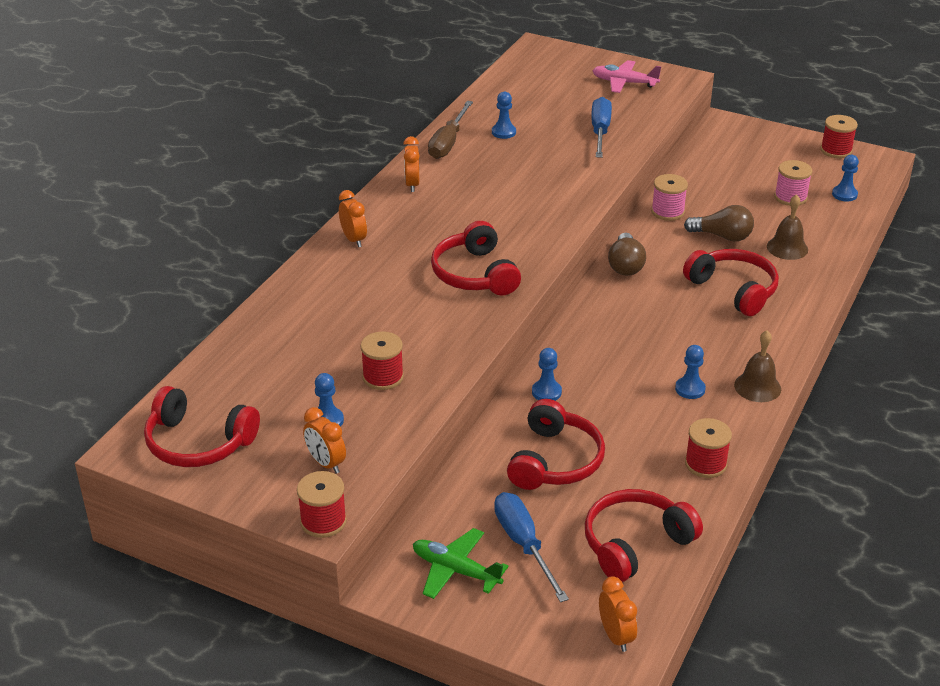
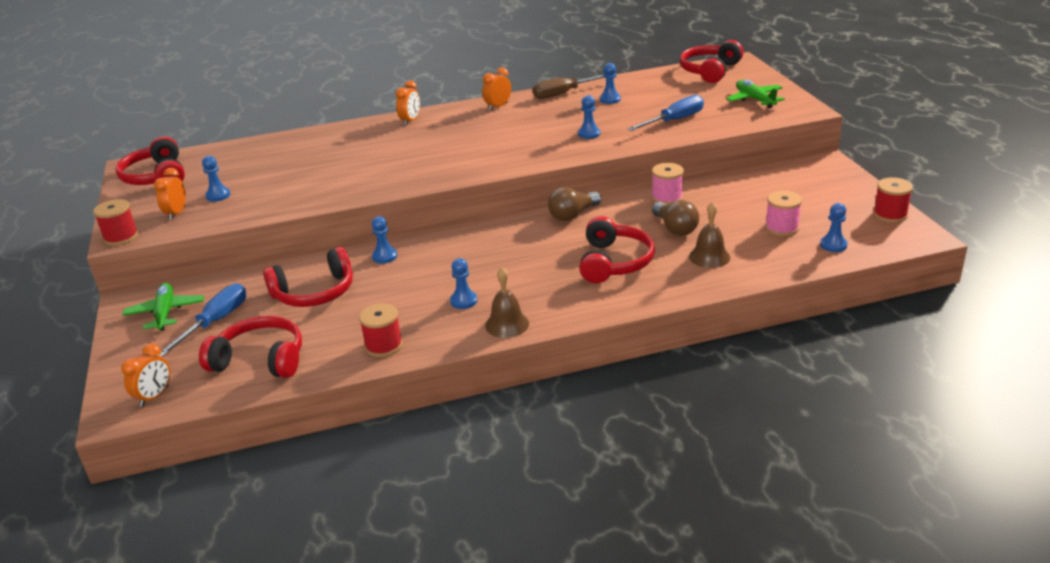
camera: 50 degrees right, 5 degrees down
(383, 377) = (281, 189): red spool -> none
(475, 274) = (431, 163): red headphones -> red headphones (710, 71)
(555, 176) = (589, 134): none -> blue pawn
(624, 83) = (755, 99): pink plane -> green plane

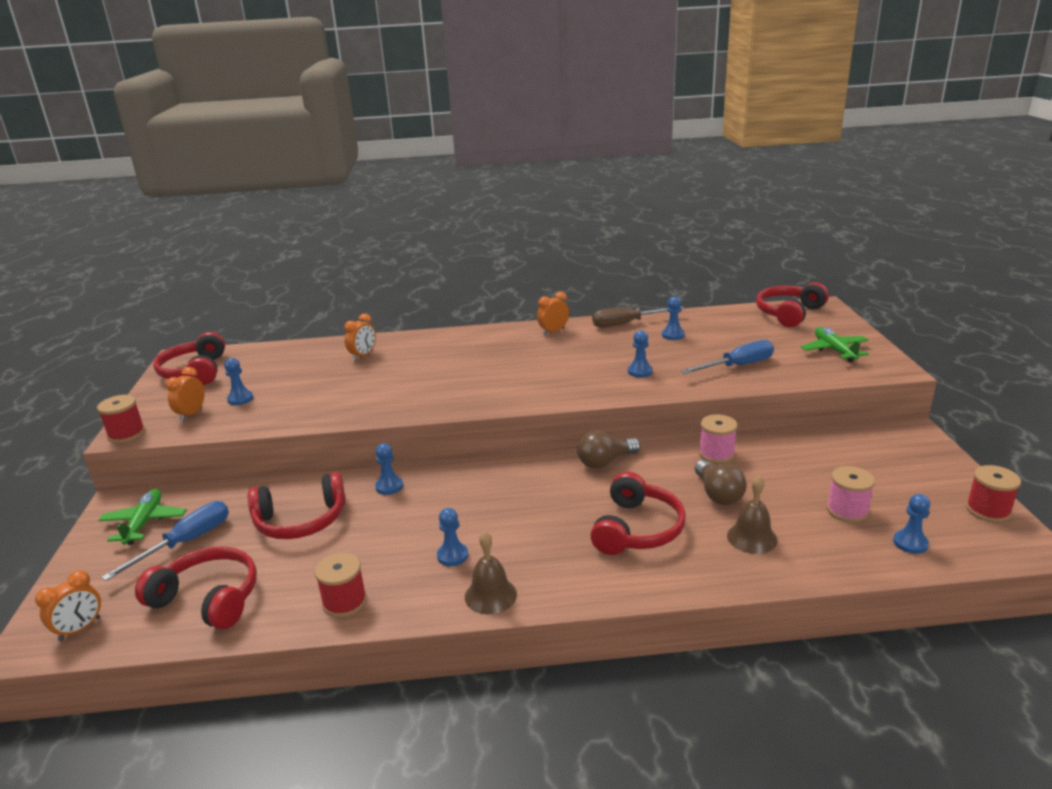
camera: 10 degrees right, 5 degrees down
(410, 121) = (460, 338): orange clock -> orange clock (363, 355)

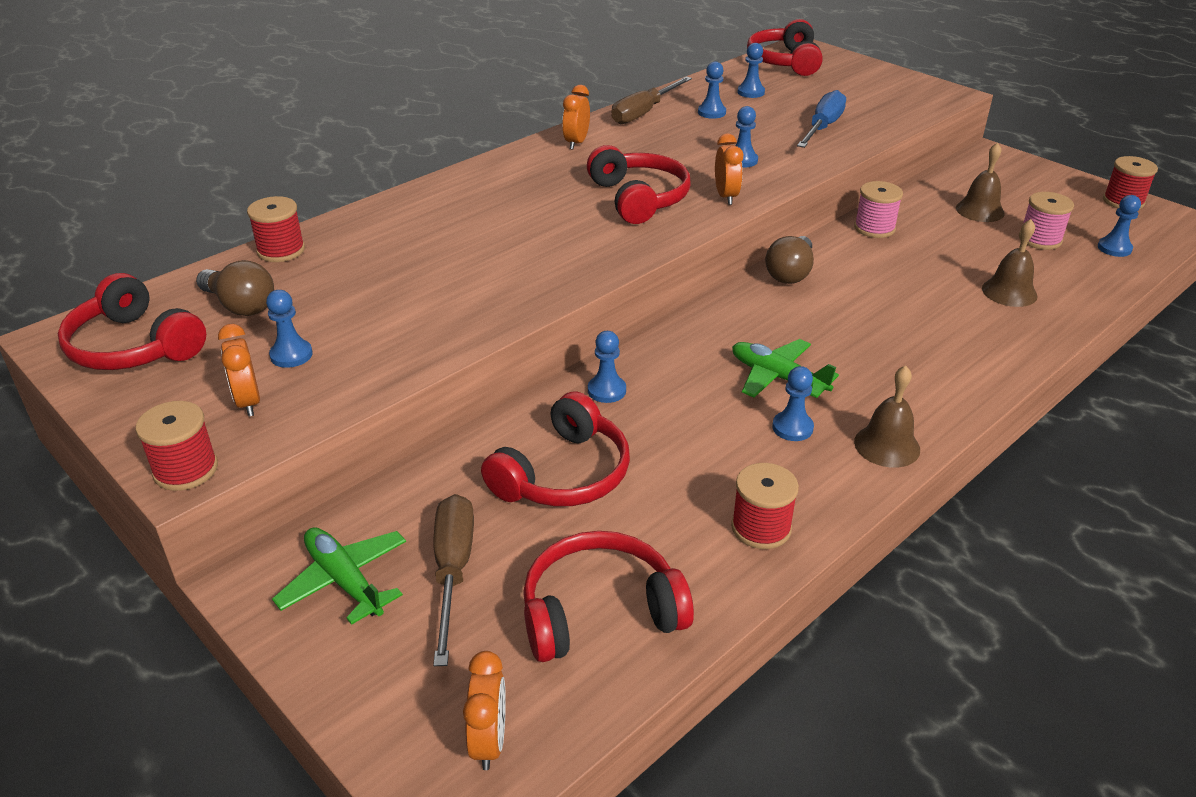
camera: 40 degrees left, 10 degrees up
(186, 542) = (453, 571): blue screwdriver -> brown screwdriver
(316, 346) = (281, 250): none -> red spool
(363, 355) = (376, 241): orange clock -> orange clock (726, 196)
(637, 529) = (913, 325): red headphones -> red headphones (638, 198)
(718, 494) = (929, 265): brown light bulb -> brown light bulb (240, 306)
(725, 328) = (751, 92): none -> blue pawn
(828, 471) = (980, 210): none -> brown bell
(834, 350) = (879, 89): green plane -> green plane (777, 377)

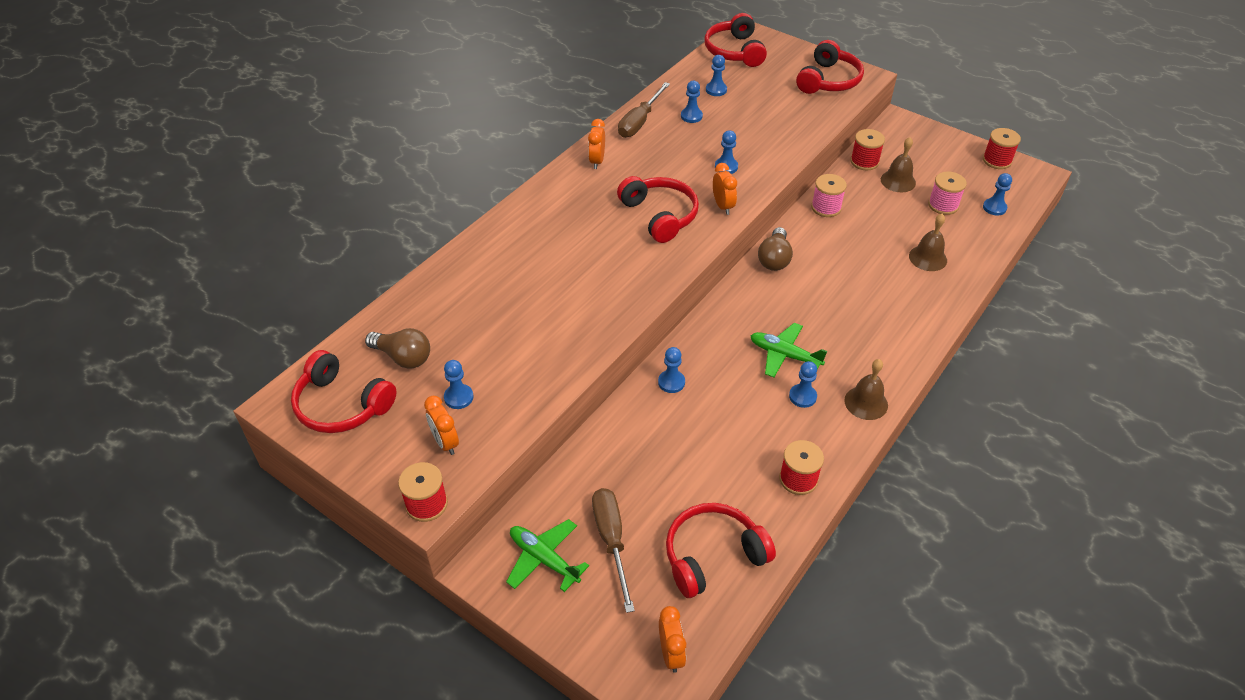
camera: 10 degrees left, 10 degrees up
(281, 250) = (411, 300): red spool -> red spool (864, 161)
(563, 474) = (661, 456): red headphones -> red headphones (828, 80)
(822, 127) = (778, 124): blue screwdriver -> none

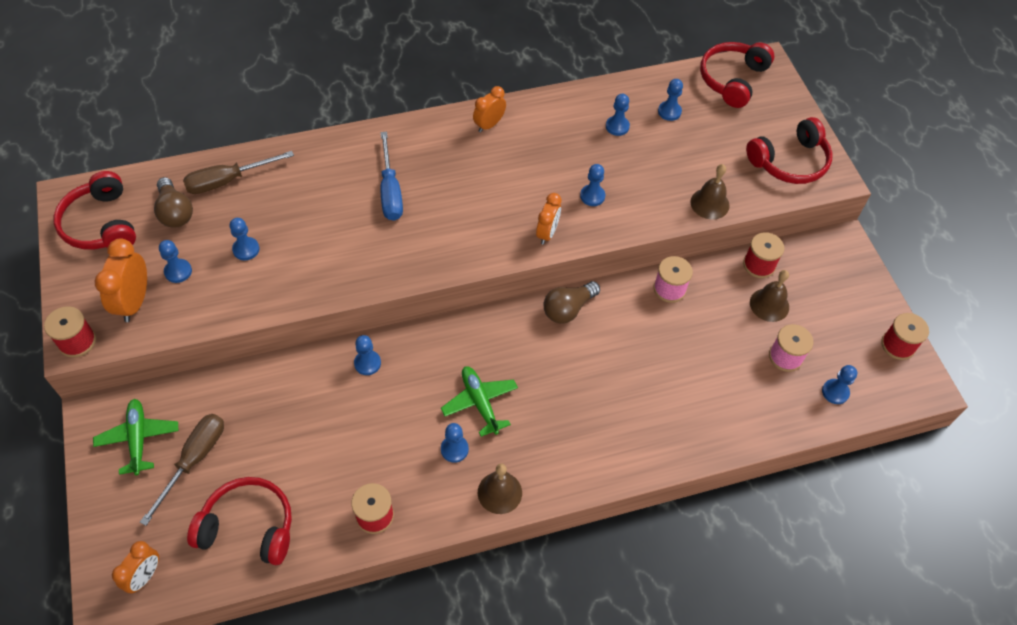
camera: 35 degrees right, 10 degrees up
(445, 442) = (134, 302): orange clock -> orange clock, size x1.51
(500, 347) = (246, 249): none -> blue pawn
(572, 243) = (390, 191): none -> blue screwdriver
(639, 122) = (566, 106): brown screwdriver -> brown screwdriver (228, 181)
(660, 215) = (485, 209): red headphones -> none
(927, 258) = (708, 399): brown bell -> brown bell (709, 203)

